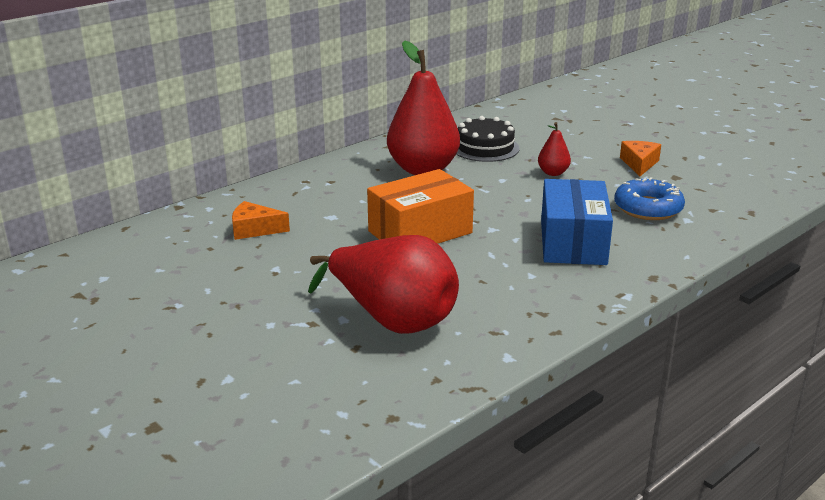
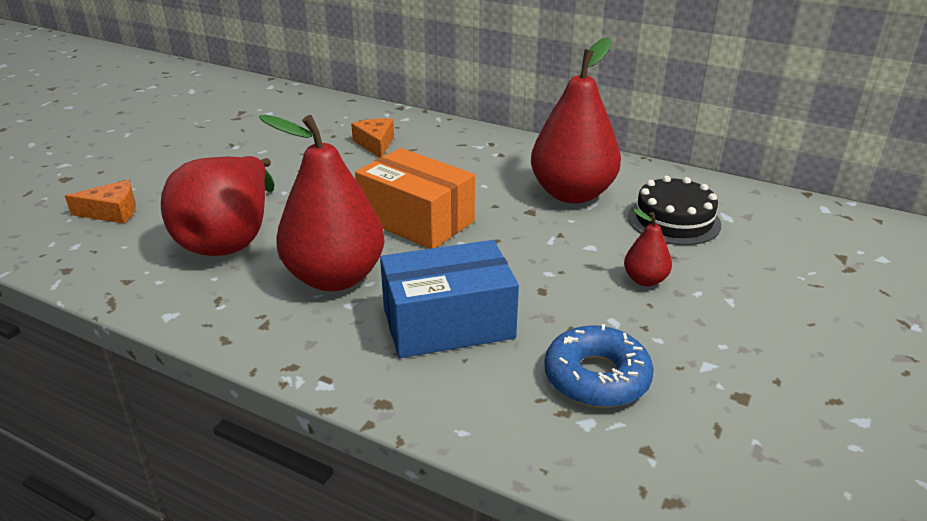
camera: 70 degrees right, 5 degrees up
(489, 276) = (335, 277): none -> red pear
(639, 164) = (754, 353): orange cheese -> orange cheese (112, 212)

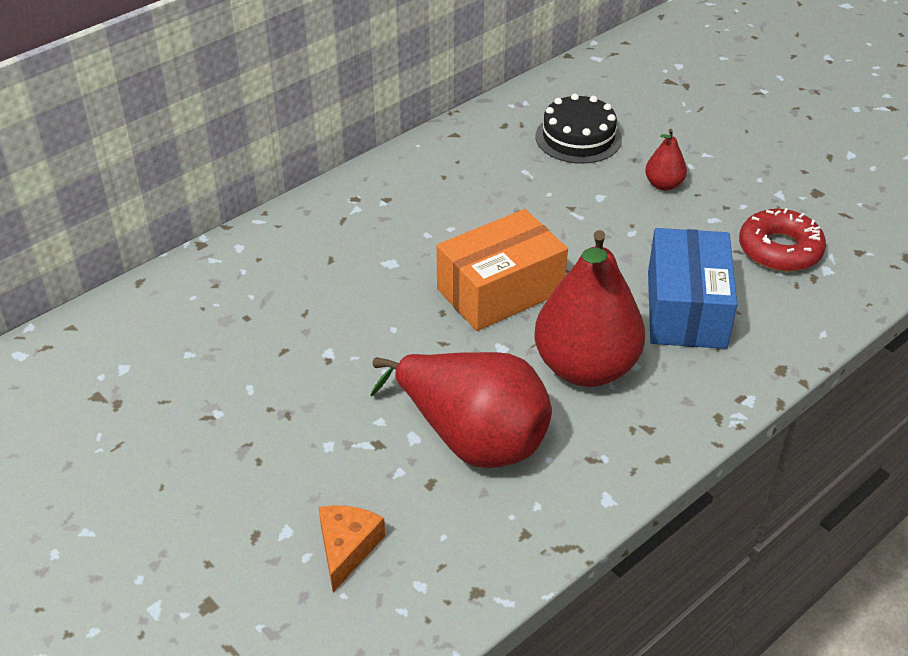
camera: 70 degrees left, 10 degrees up
(375, 144) = (298, 286): orange cheese -> none
(572, 194) = (501, 178): red pear -> none
(596, 377) = (779, 250): blue donut -> red donut

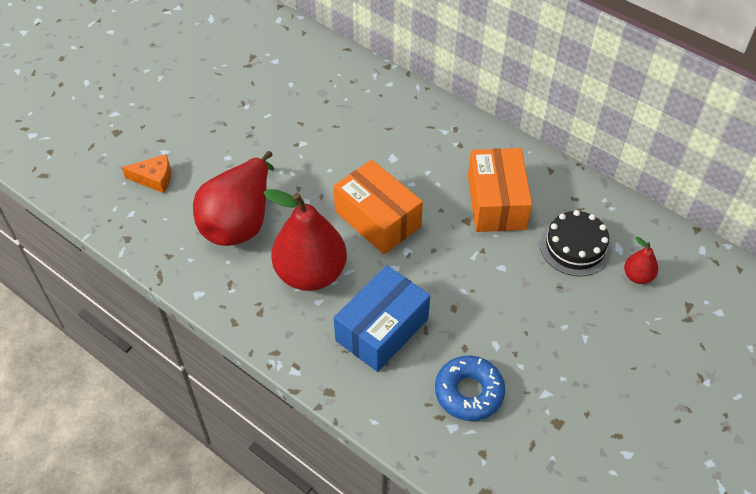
camera: 80 degrees right, 10 degrees up
(496, 184) = (496, 202): none -> orange box
(663, 185) = (530, 308): red pear -> red pear (637, 276)
(686, 309) = (382, 329): blue box -> blue box turned 45 degrees counterclockwise
(779, 250) = (469, 392): red donut -> blue donut

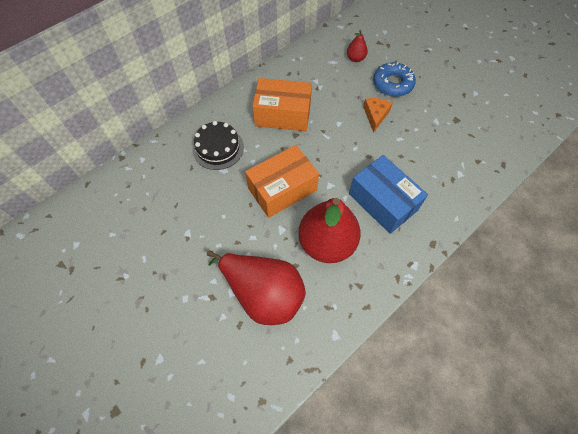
camera: 80 degrees left, 10 degrees up
(154, 178) = (192, 371): orange cheese -> orange cheese (375, 115)
(469, 392) = (435, 160): blue donut -> blue donut (392, 84)
(575, 247) = (328, 82): black cake -> black cake (218, 148)

